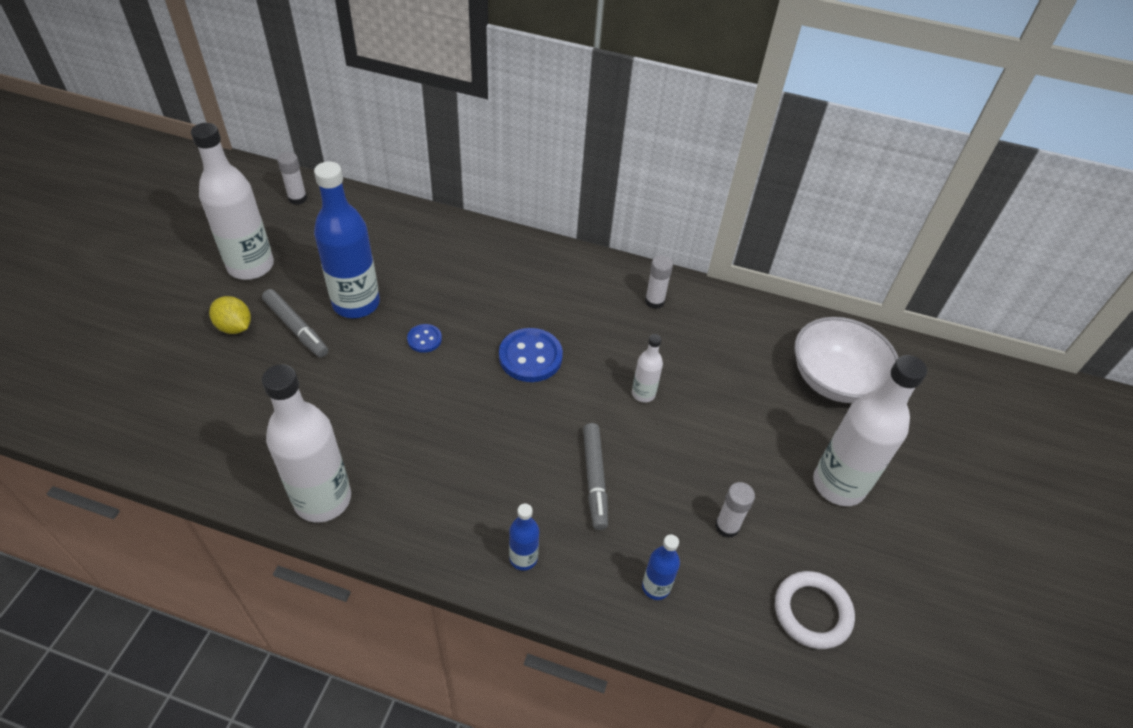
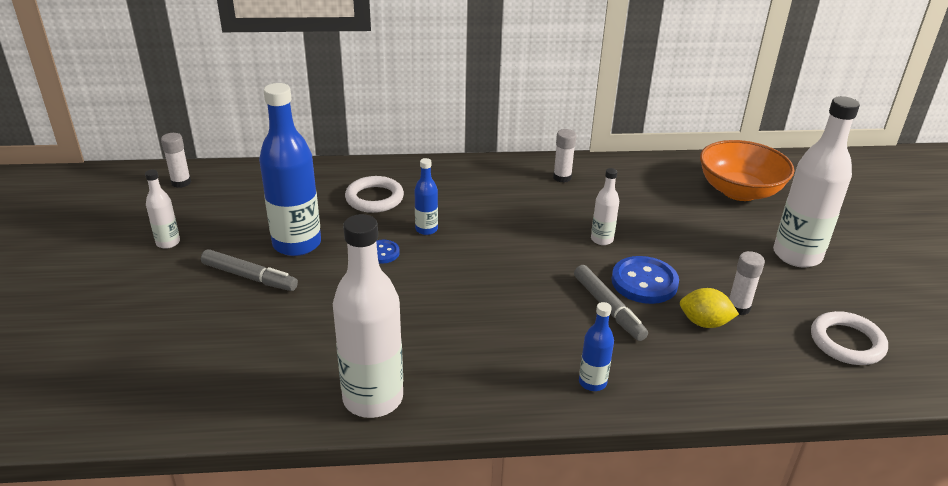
camera: 20 degrees left, 15 degrees down
(235, 327) = (184, 292): yellow lemon -> yellow lemon (704, 323)
(251, 266) = (168, 242): white bottle -> white bottle, size x0.48
(455, 271) = (374, 198): none -> white ring
(530, 357) = (487, 240): blue button -> blue button (644, 282)
(656, 587) = (717, 366): blue bottle -> blue bottle (426, 229)
(834, 379) = (739, 191): white bowl -> orange bowl

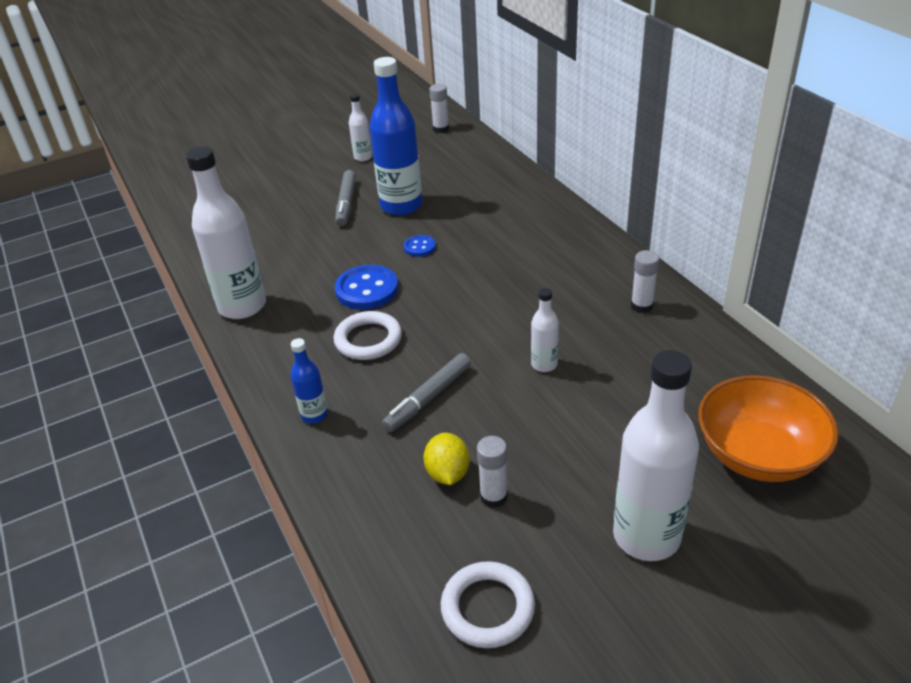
camera: 70 degrees right, 5 degrees up
(374, 198) = (497, 214): white ring -> white ring (368, 340)
(426, 229) = (472, 256): blue bottle -> none
(644, 282) = (489, 413): blue button -> blue button (367, 289)

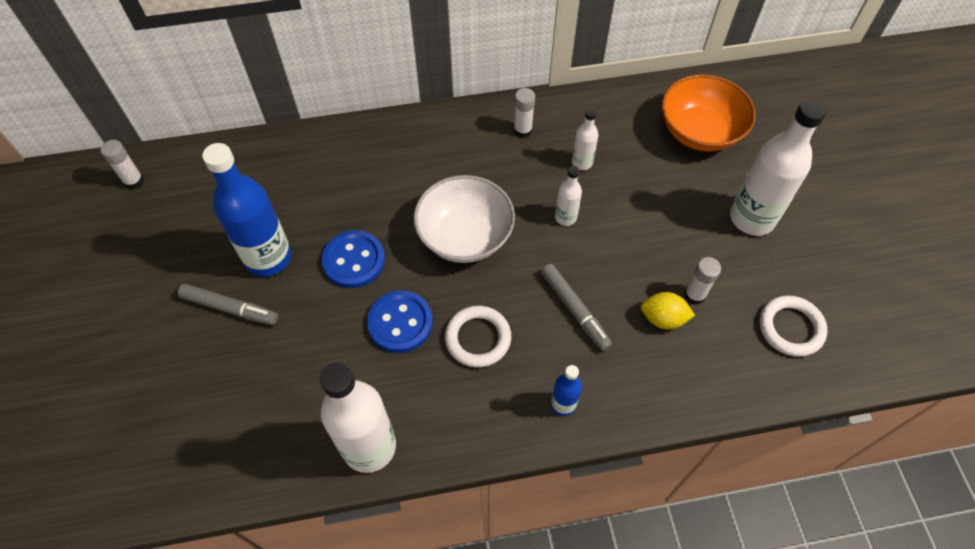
camera: 75 degrees left, 20 degrees up
(363, 157) = (140, 270): white bottle -> white bottle (582, 162)
(419, 247) = (354, 260): blue button -> blue button, size x1.85
(480, 302) = (465, 236): none -> white bowl

